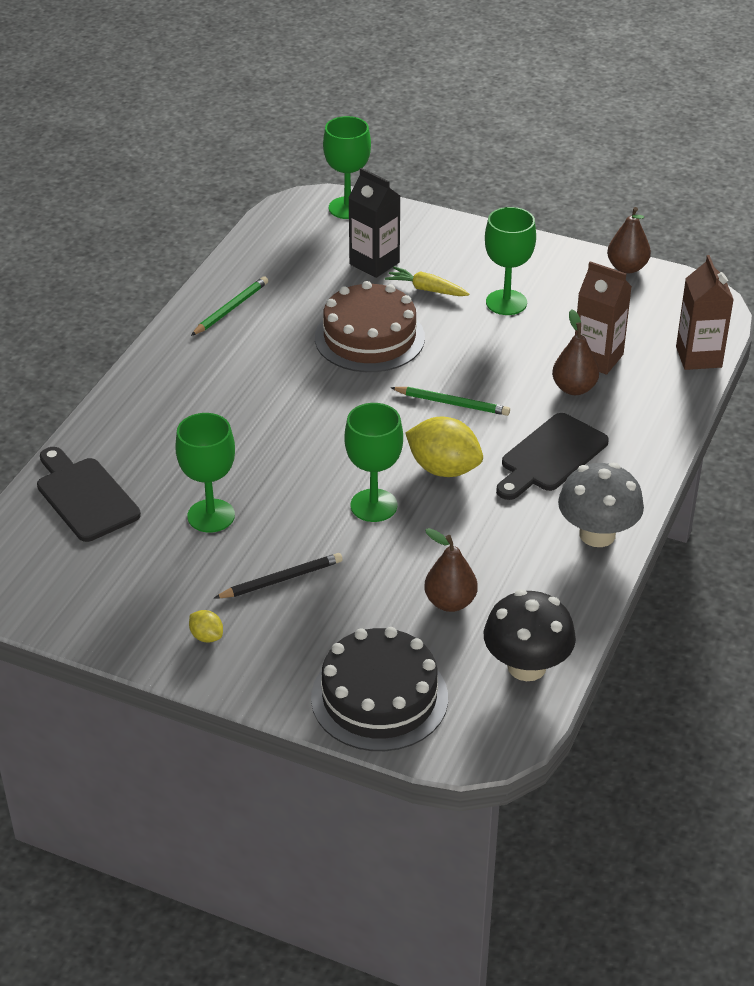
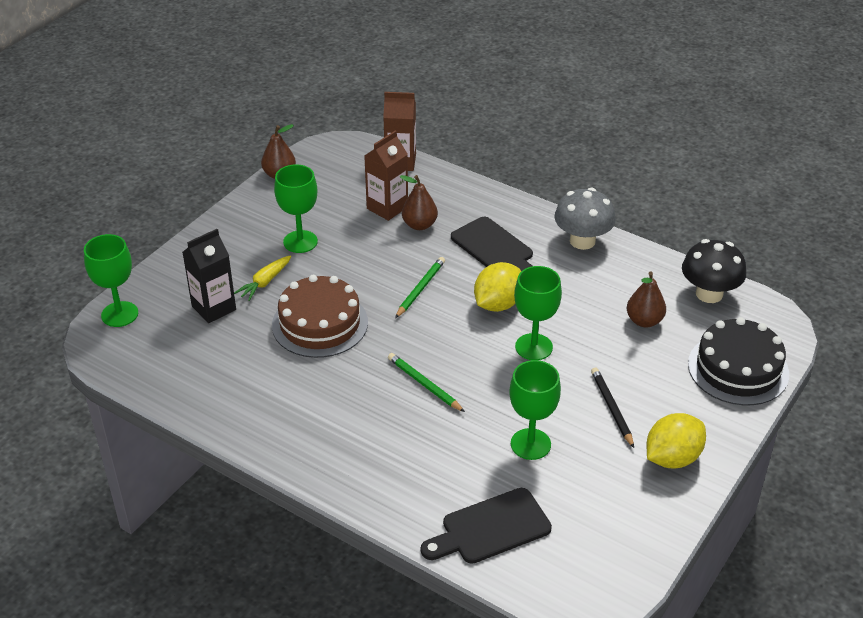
camera: 80 degrees left, 0 degrees up
(206, 636) = (672, 458): yellow lemon -> yellow lemon, size x2.10
(231, 309) = (245, 407): green pencil -> green pencil (424, 384)

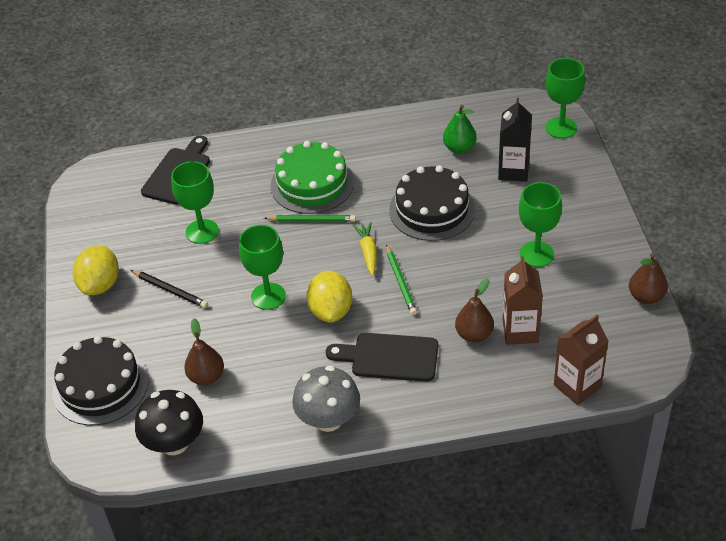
camera: 140 degrees right, 5 degrees up
(219, 357) = (459, 148): none -> green pear
(265, 282) = (510, 209): yellow carrot -> yellow carrot (368, 252)
(320, 323) = (432, 209): brown cake -> black cake
(381, 418) = (312, 184): none -> green cake

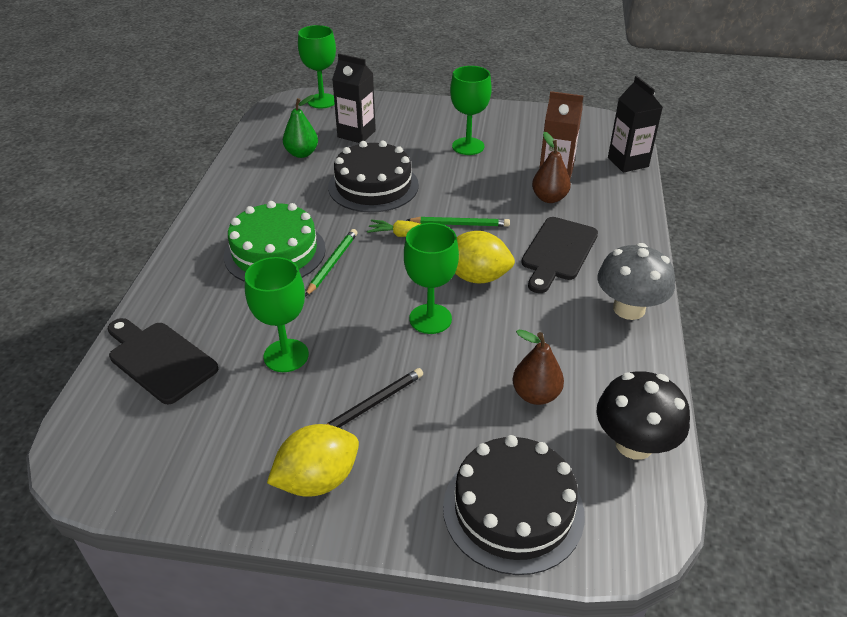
camera: 75 degrees left, 5 degrees down
(100, 285) = (317, 480): yellow lemon -> yellow lemon turned 60 degrees counterclockwise
(577, 386) = (628, 162): brown carton -> black carton
(646, 297) = (543, 112): brown pear -> none

